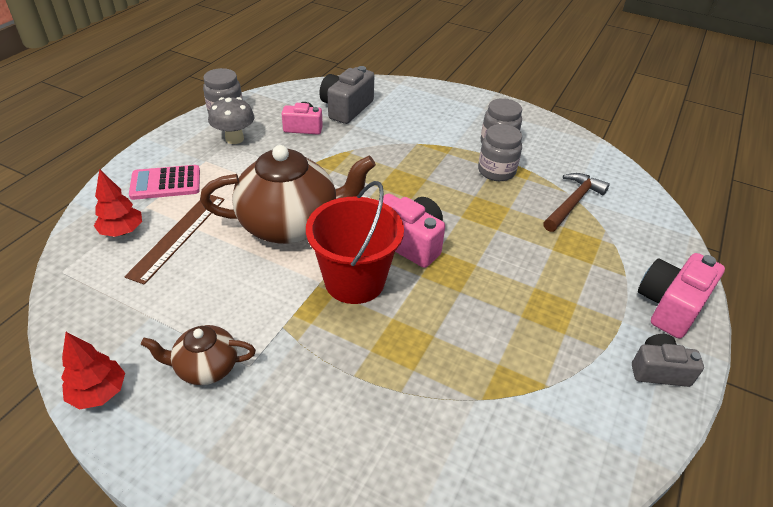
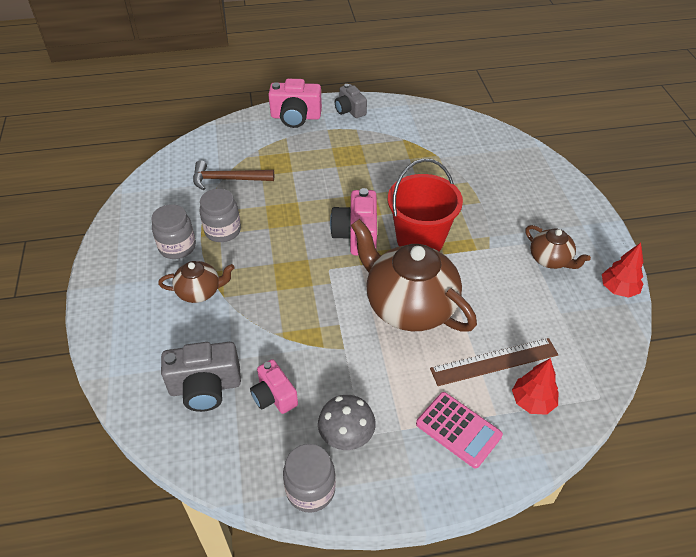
camera: 125 degrees left, 5 degrees up
(435, 136) = (200, 291): none -> brown teapot

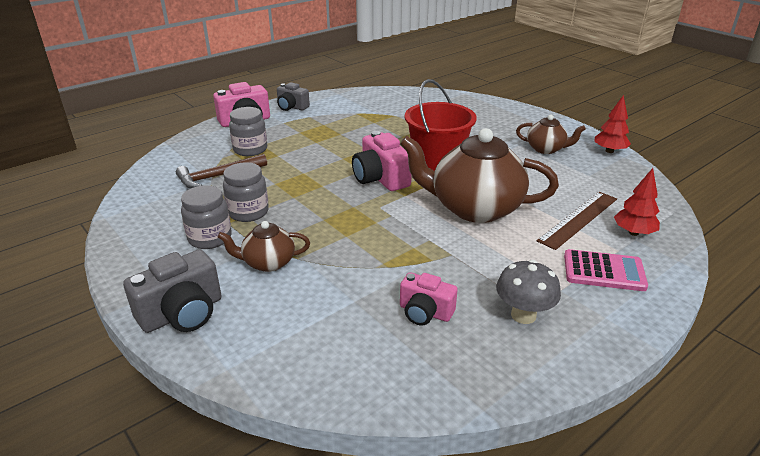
camera: 30 degrees left, 15 degrees down
(200, 291) = (268, 263): brown teapot -> brown teapot turned 150 degrees counterclockwise
(205, 387) = (348, 333): grey camera -> grey camera (182, 313)
(310, 490) = (535, 368): grey jar -> grey jar (250, 149)

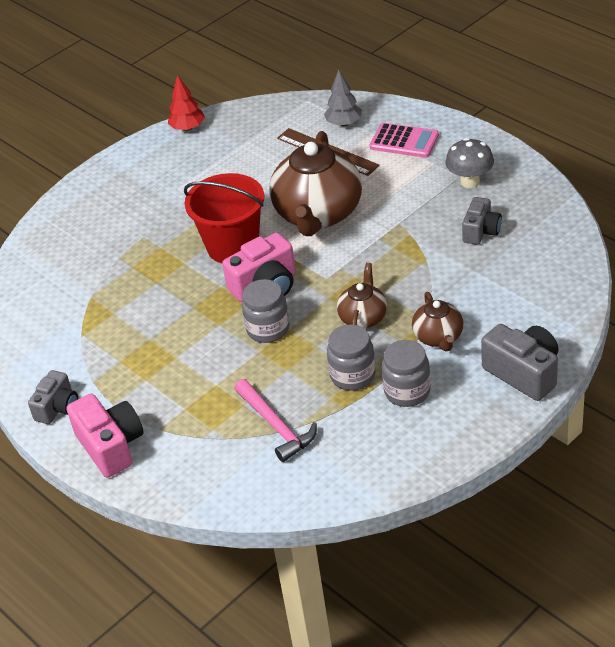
camera: 90 degrees left, 10 degrees up
(218, 176) = (276, 426): brown hammer -> pink hammer
(250, 149) = (200, 416): grey jar -> grey jar (268, 329)
(425, 312) = (481, 231): pink camera -> grey camera
(546, 149) = (185, 170): brown teapot -> brown teapot (363, 317)
(604, 271) = (404, 141): pink calculator -> pink calculator turned 105 degrees clockwise
(633, 232) = (344, 123): red tree -> grey tree

